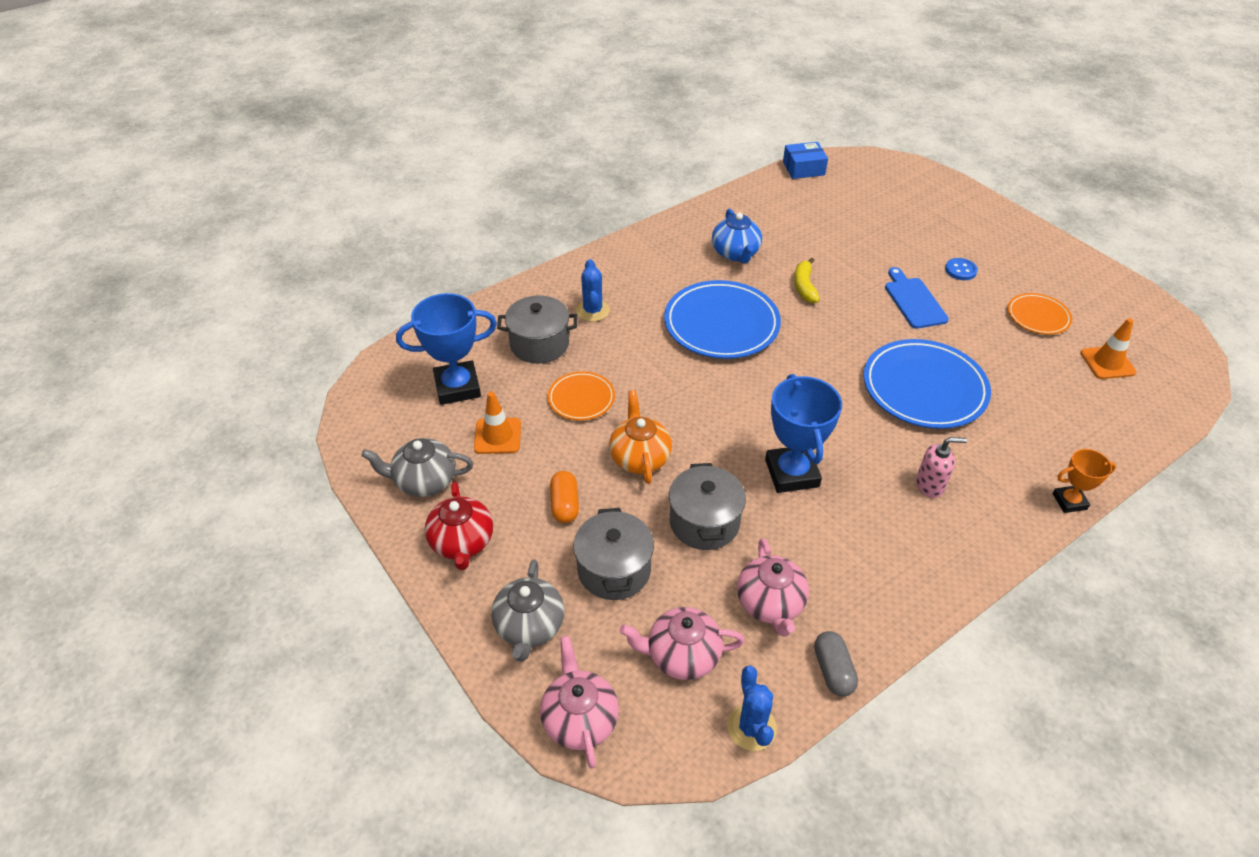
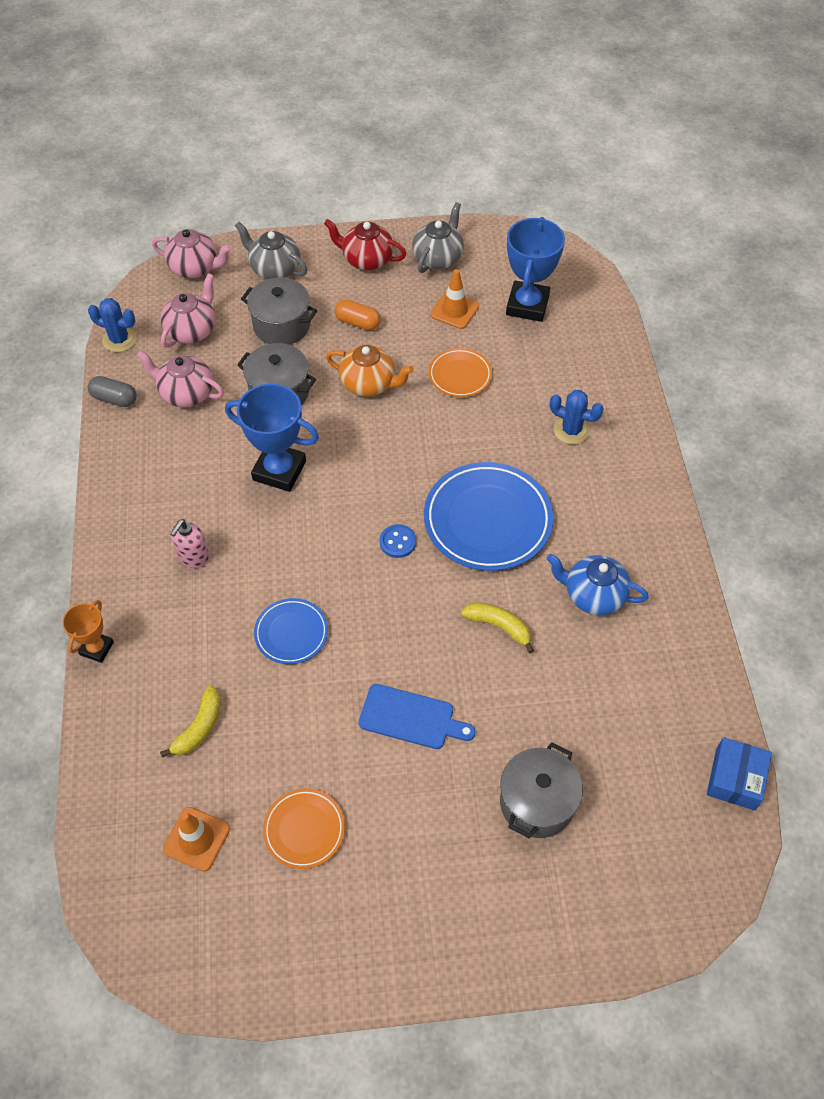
camera: 120 degrees right, 10 degrees up
(539, 344) = (547, 375): grey pot -> grey pot (537, 802)
(924, 388) = (291, 633): blue plate -> blue plate, size x0.54
(960, 270) = (428, 810): blue button -> blue button (397, 542)
(1045, 401) = (199, 727): none -> yellow banana

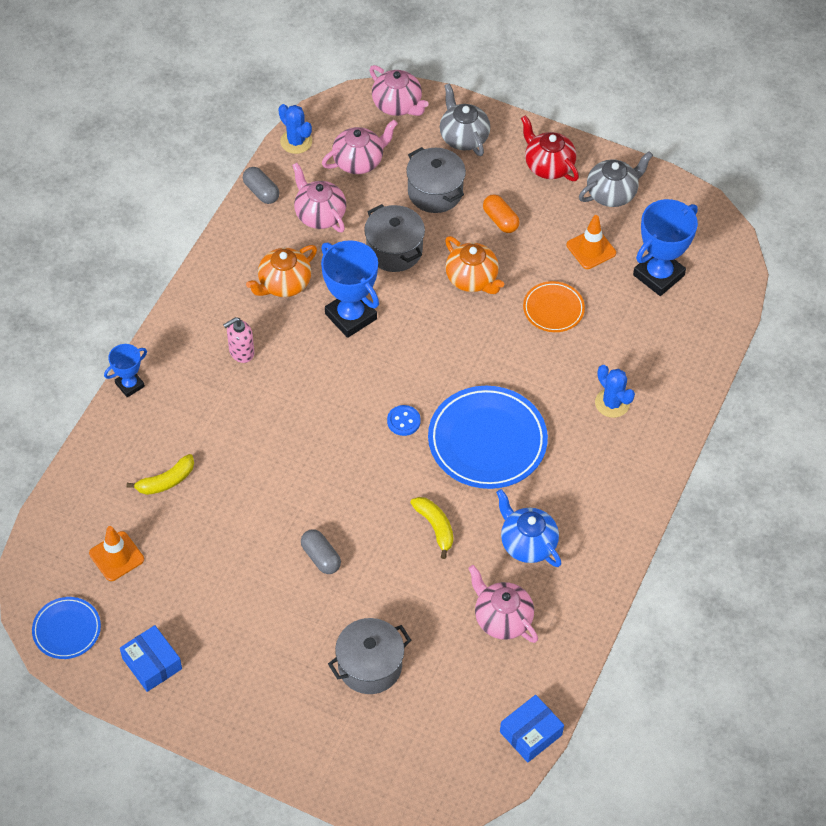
camera: 30 degrees right, 0 degrees up
(97, 648) = (130, 385): orange trophy -> blue trophy
(193, 472) = (284, 284): none -> orange teapot
(291, 633) = (276, 448): blue plate -> blue plate (67, 629)
(304, 829) = (193, 591): orange plate -> none
(312, 937) = (152, 664): none -> blue box
(411, 718) = (321, 557): blue cutting board -> grey capsule
(624, 680) = (502, 618): none -> pink teapot

